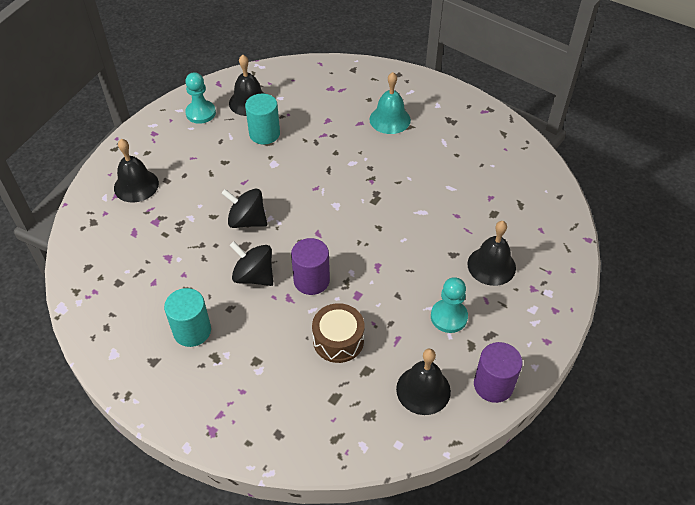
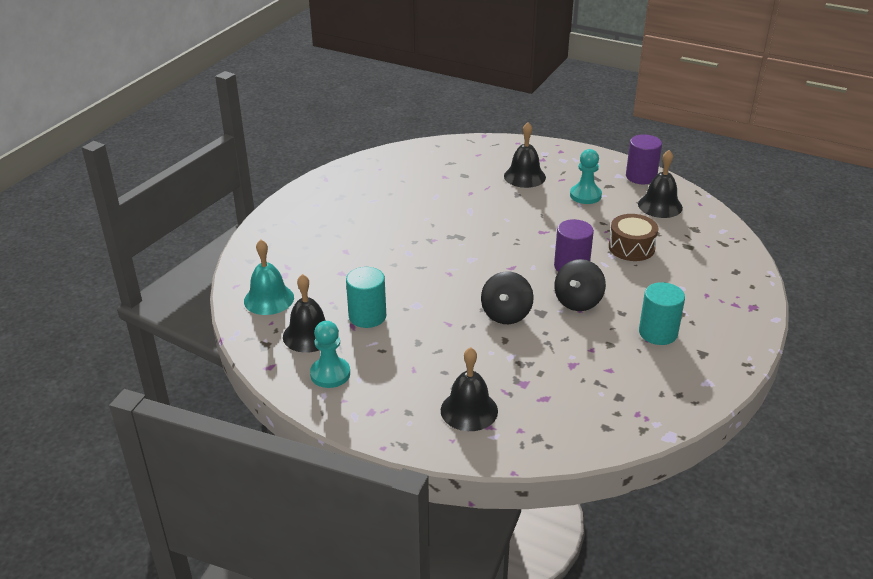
camera: 95 degrees left, 15 degrees down
(390, 119) = (339, 232): turquoise bell -> turquoise bell (269, 299)

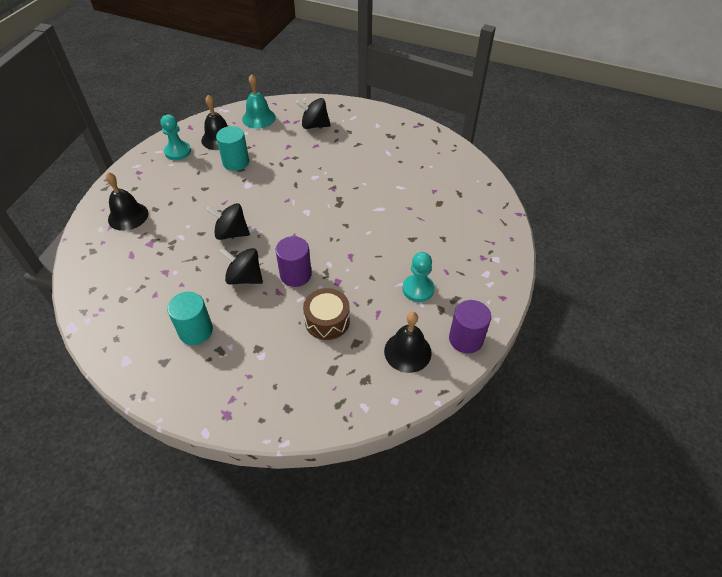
camera: 85 degrees right, 15 degrees up
(302, 251) = (314, 125): none -> black spinning top
(524, 176) = (445, 244): black bell -> none

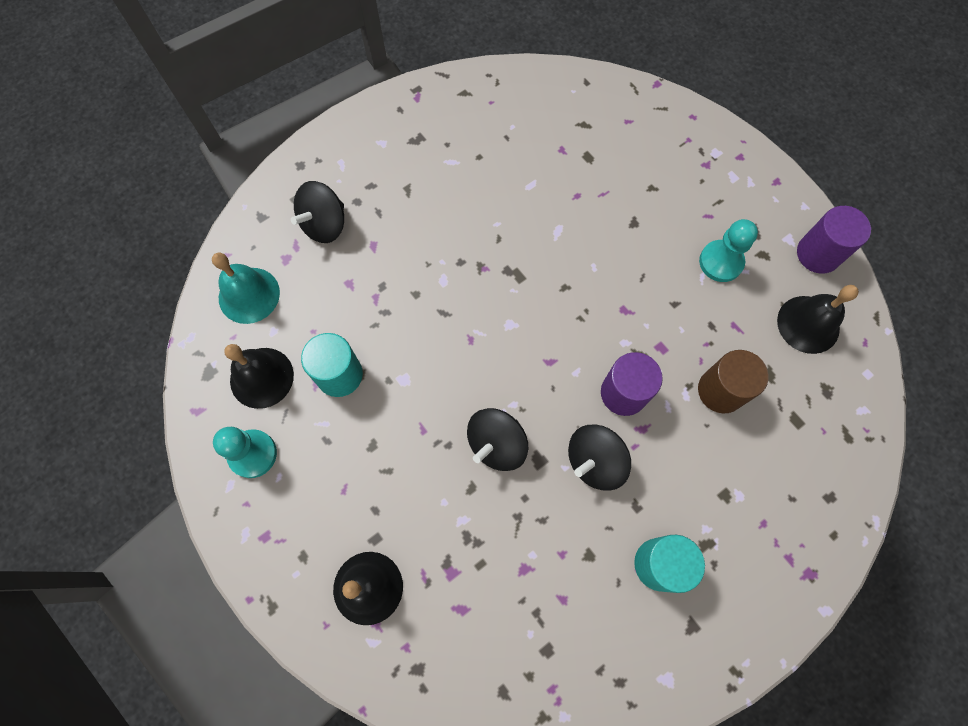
camera: 60 degrees left, 20 degrees up
(327, 321) = (720, 391): brown drum -> brown cylinder

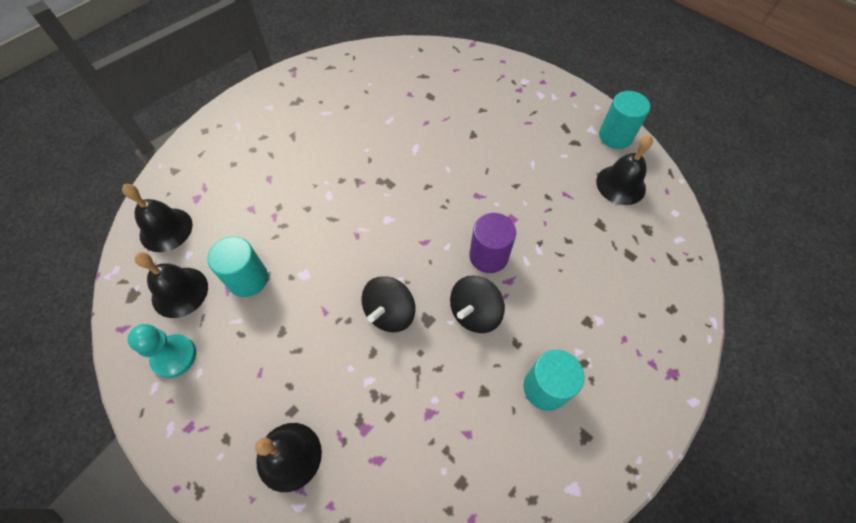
camera: 10 degrees left, 10 degrees down
(249, 295) = (166, 229): turquoise bell -> black bell
(325, 224) = (227, 169): black spinning top -> none
(720, 391) = (565, 242): brown cylinder -> none
(721, 262) = (544, 151): turquoise pawn -> none
(818, 254) = (615, 136): purple cylinder -> turquoise cylinder

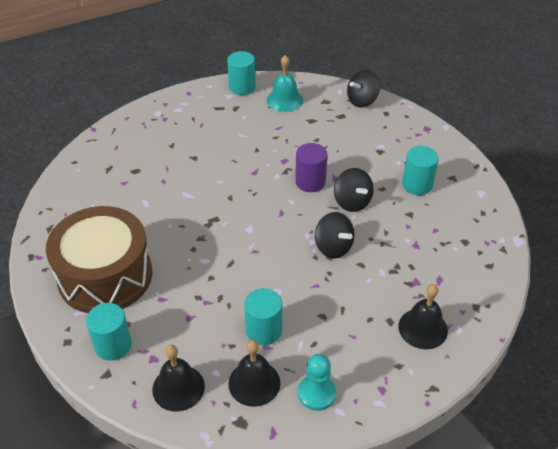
camera: 70 degrees left, 15 degrees down
(206, 163) = (113, 345): none -> turquoise cylinder
(285, 126) = (105, 276): none -> brown drum
(620, 184) = (284, 100): black bell -> turquoise bell
(678, 272) = (362, 101): none -> black spinning top

